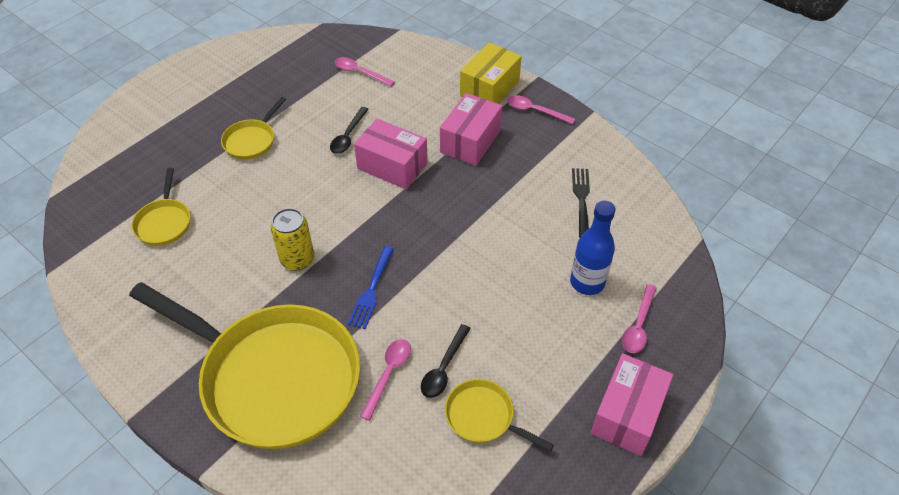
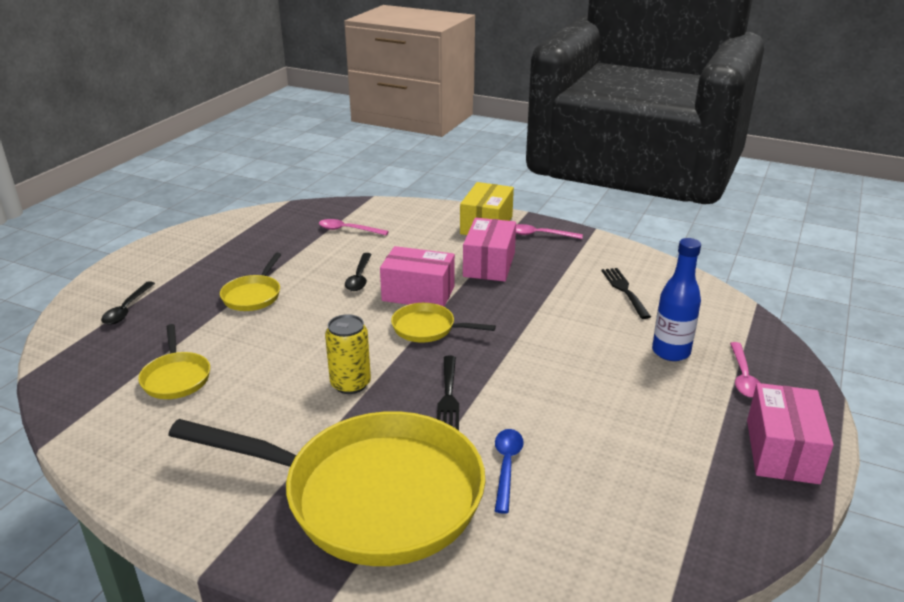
camera: 15 degrees left, 20 degrees down
(371, 290) = (448, 396): blue fork -> black fork
(388, 374) = (506, 466): pink spoon -> blue spoon
(444, 368) = (565, 449): black spoon -> black spoon (127, 309)
(483, 417) = (634, 484): yellow pan -> yellow pan (427, 328)

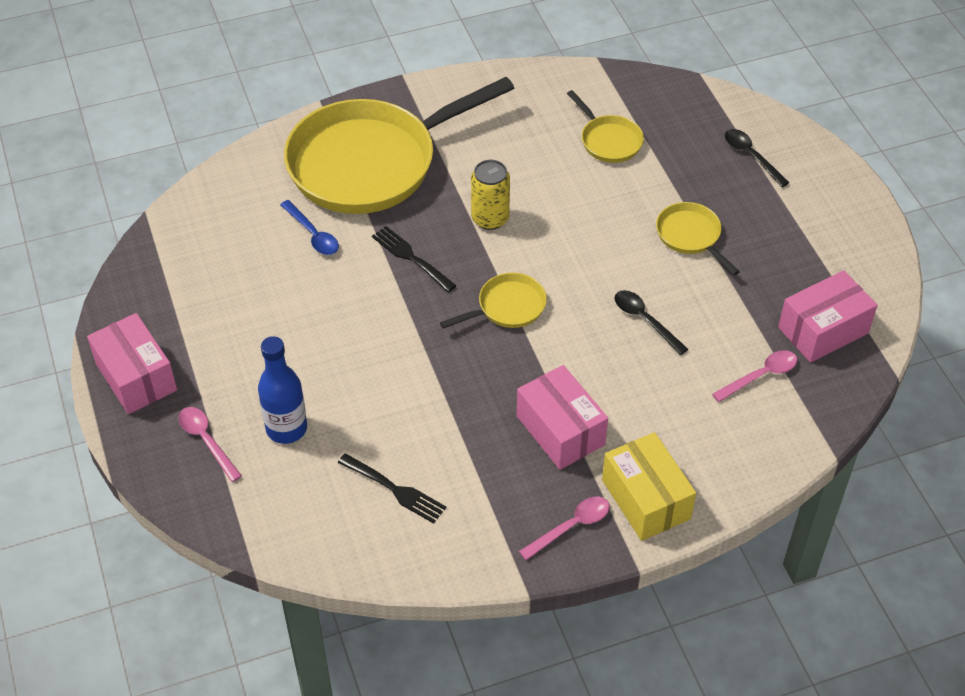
camera: 135 degrees right, 20 degrees up
(176, 377) = (608, 141): yellow pan -> yellow pan turned 150 degrees counterclockwise
(418, 293) = (568, 340): pink box -> pink box (823, 330)

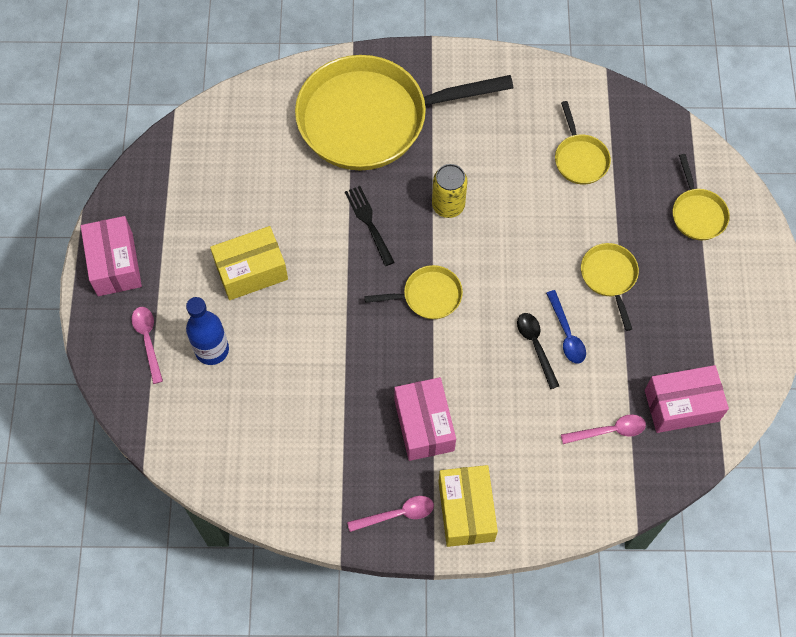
camera: 20 degrees right, 15 degrees up
(299, 339) = (251, 271): none -> yellow box
(313, 234) = (298, 175): blue spoon -> blue spoon (566, 333)
(395, 490) = (274, 433): black fork -> none
(751, 156) = (697, 213): black spoon -> yellow pan

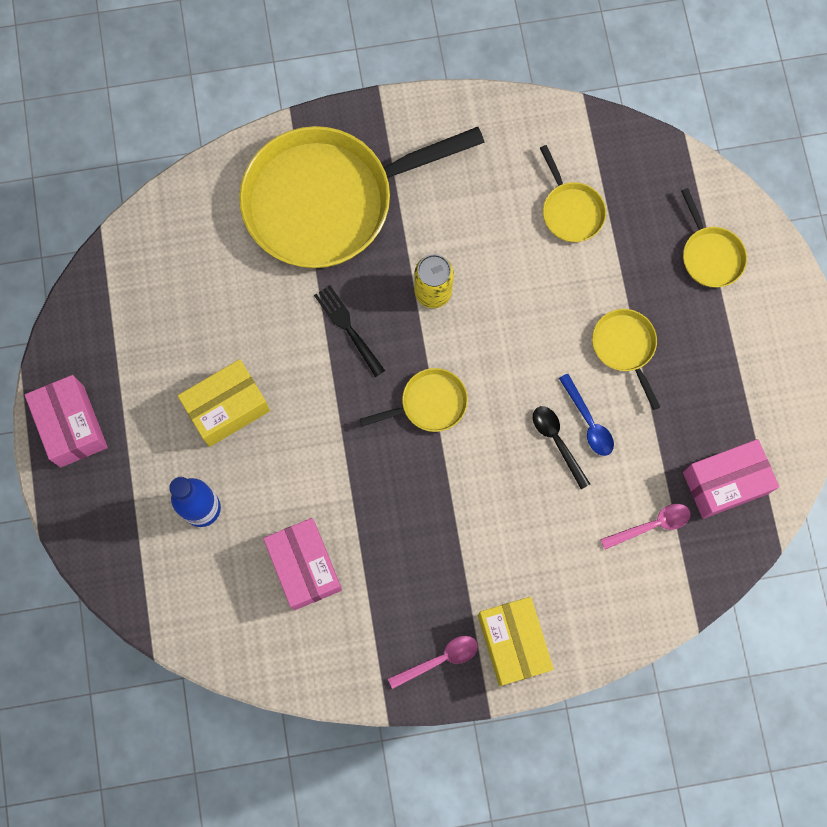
camera: 10 degrees left, 10 degrees up
(148, 340) = (128, 509): pink spoon -> none
(424, 425) = (451, 554): pink box -> pink box (304, 567)

